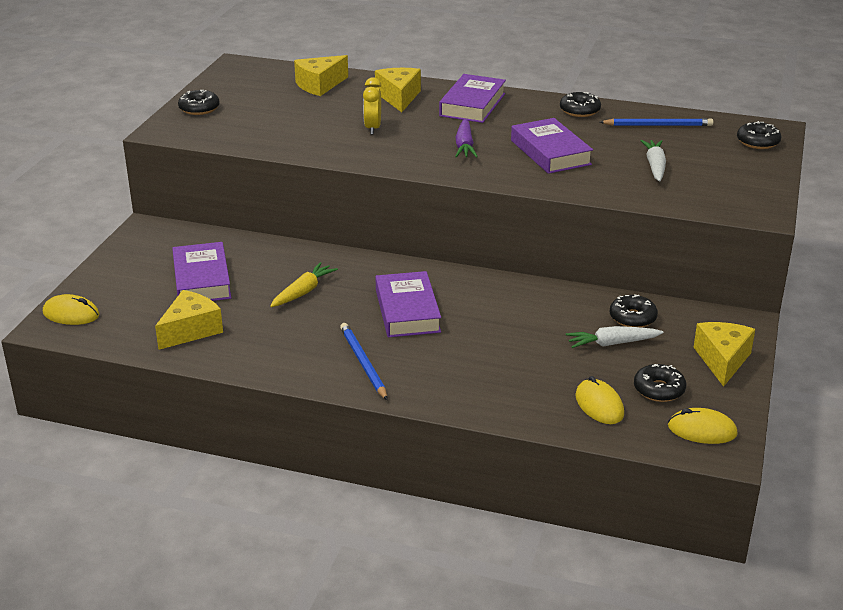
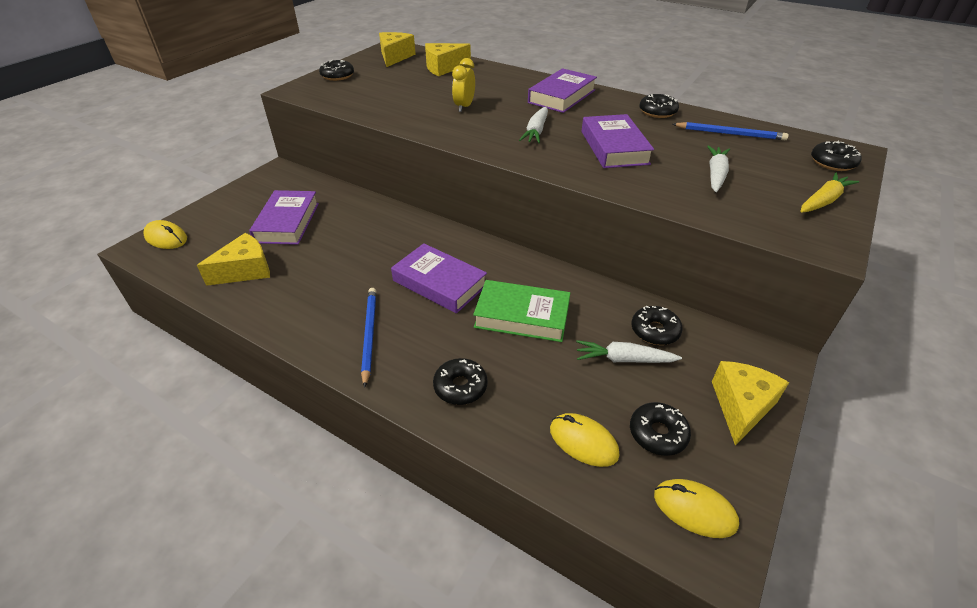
camera: 15 degrees right, 10 degrees up
(303, 292) = (361, 248): yellow carrot -> yellow carrot (823, 201)
(399, 97) = (502, 84): yellow cheese -> yellow cheese (395, 57)
(407, 311) = (439, 283): purple book -> purple book turned 60 degrees counterclockwise
(464, 146) = (536, 131): purple carrot -> white carrot
(474, 387) = (460, 386): none -> black donut
(504, 325) = (522, 316): none -> green book
(599, 405) = (583, 441): yellow mouse -> yellow mouse turned 45 degrees counterclockwise

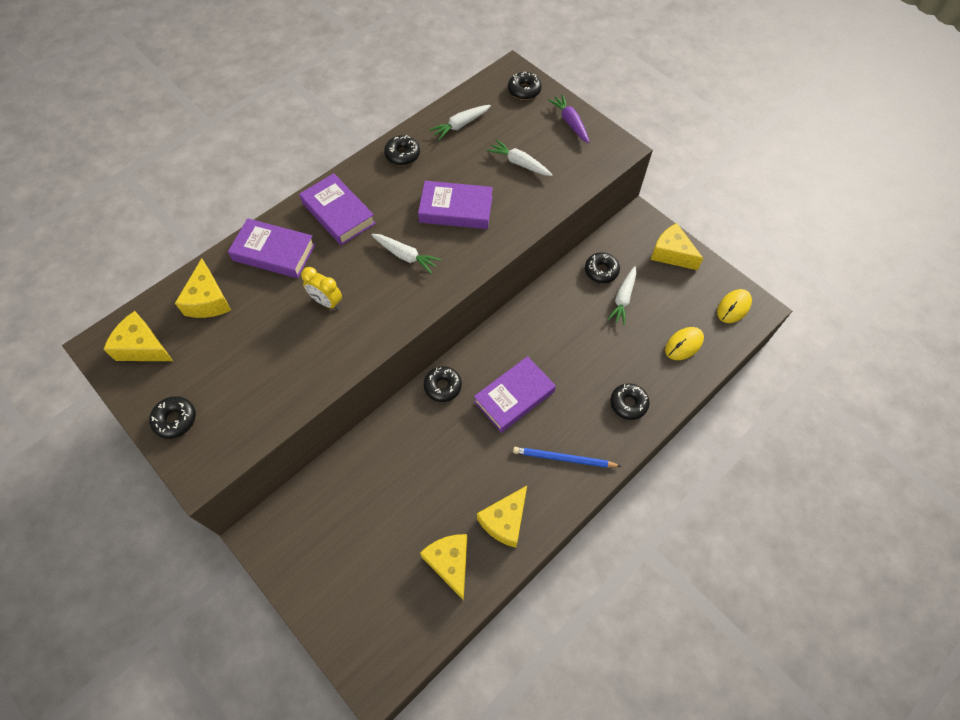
camera: 75 degrees left, 20 degrees up
(166, 238) = (365, 655): yellow mouse -> none
(287, 222) = (378, 523): purple book -> purple book (274, 252)
(290, 300) = (505, 521): none -> yellow cheese
(522, 316) = (567, 347): green book -> none
(657, 434) = (684, 304): black donut -> black donut (443, 386)
(730, 134) = (460, 125): blue pencil -> white carrot
(823, 201) = (570, 122): yellow carrot -> purple carrot

